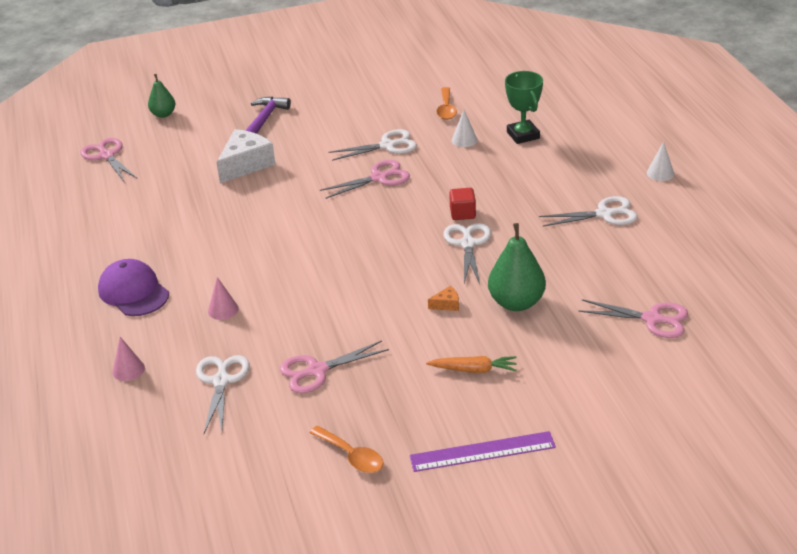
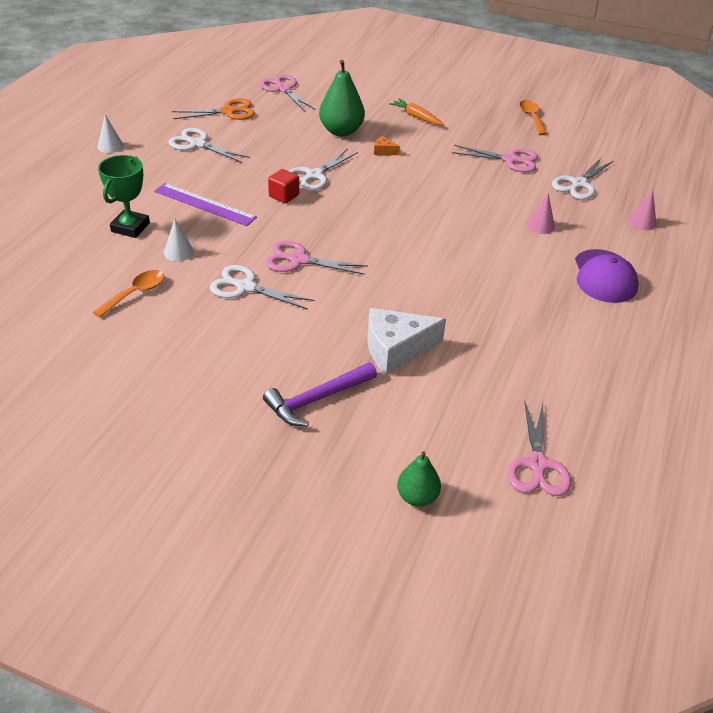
camera: 145 degrees left, 5 degrees up
(482, 452) = (460, 89): purple ruler -> purple ruler (204, 204)
(645, 259) = (228, 112): none -> orange scissors

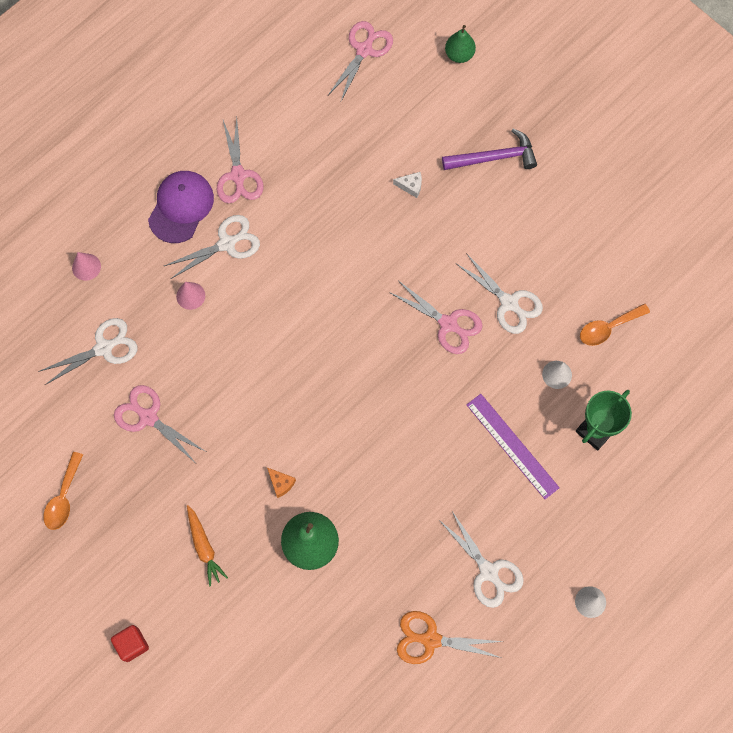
camera: 155 degrees left, 30 degrees up
(283, 89) = (340, 677): pink scissors -> pink scissors (238, 175)
(284, 196) = (425, 433): red cube -> red cube (132, 644)
(314, 175) = (379, 461): white scissors -> white scissors (227, 243)
(396, 349) = (411, 186): white cheese -> white cheese, size x0.43

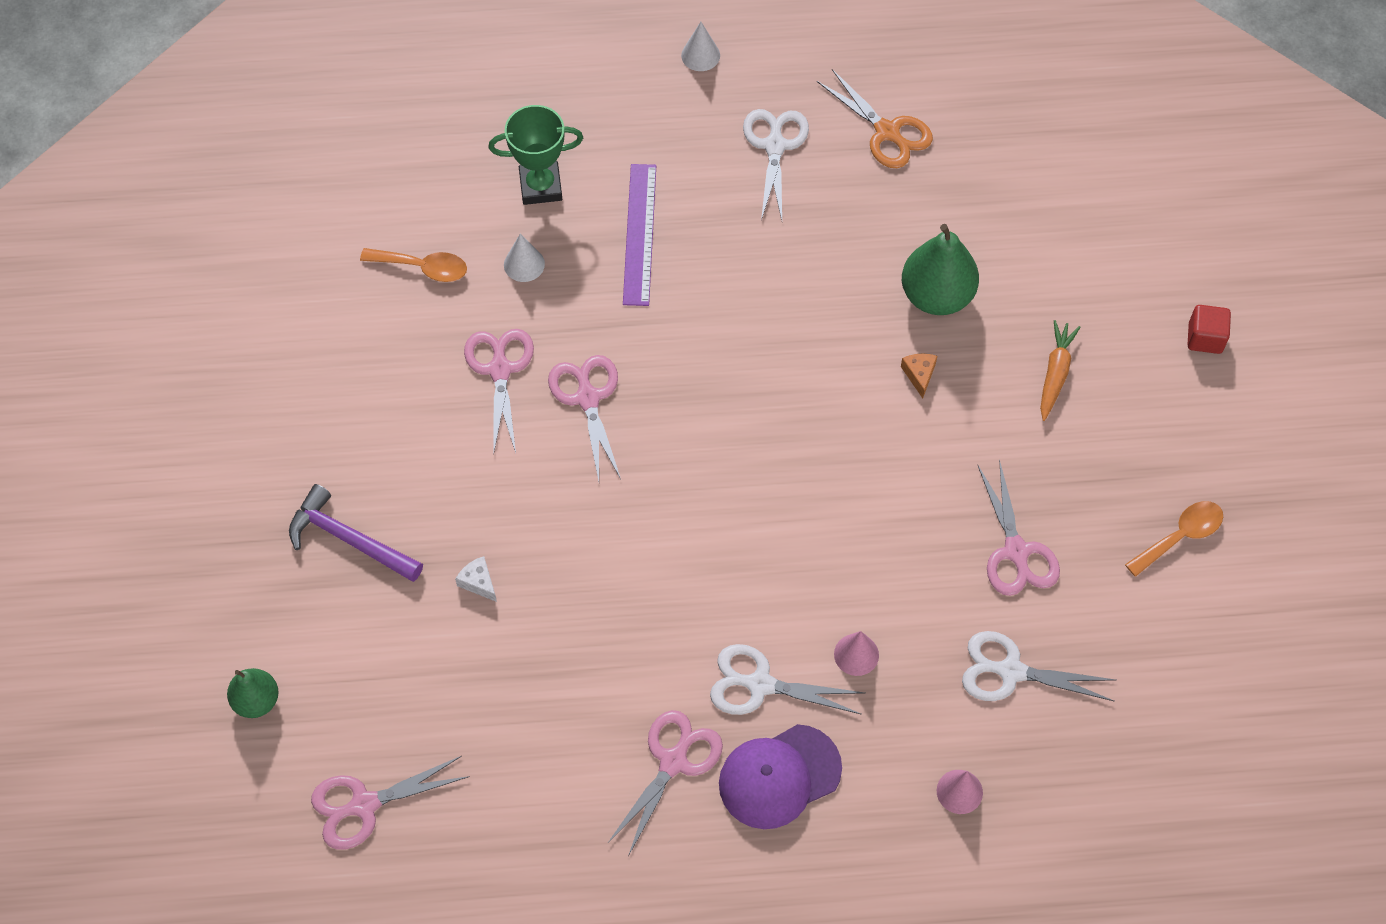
camera: 140 degrees left, 10 degrees down
(509, 303) = (500, 370): white scissors -> pink scissors

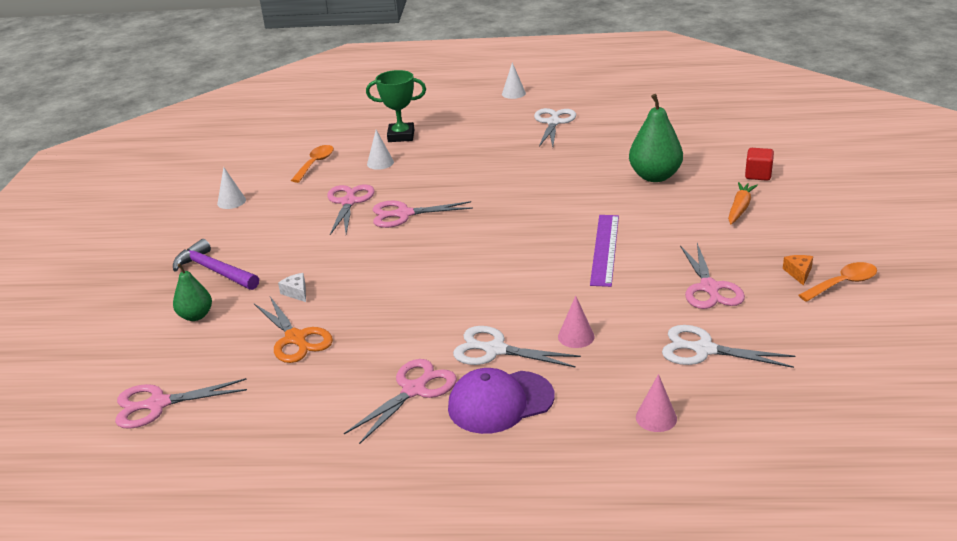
camera: 10 degrees right, 30 degrees down
(256, 701) = (107, 345): green pear -> green pear (196, 316)
(321, 372) = (231, 201): none -> white cone
(423, 267) = (315, 164): orange spoon -> orange spoon turned 90 degrees counterclockwise
(588, 398) = (404, 214): pink scissors -> pink scissors turned 90 degrees counterclockwise
(639, 234) = (458, 152): purple ruler -> purple ruler (605, 249)
(887, 132) = (627, 118): orange scissors -> orange scissors (295, 338)
(919, 375) = (640, 208): orange cheese -> orange cheese (798, 273)
(1205, 338) = (851, 195): red cube -> red cube (758, 175)

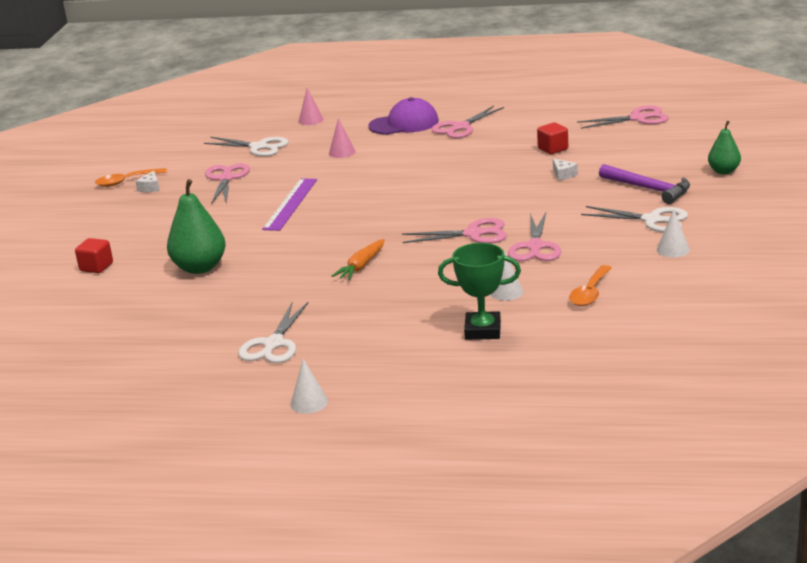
camera: 175 degrees left, 5 degrees down
(196, 316) = (644, 160): green pear -> green pear (724, 171)
(295, 338) = (553, 149): orange scissors -> red cube
(495, 350) = (402, 145): white scissors -> white scissors (652, 220)
(740, 208) = (146, 235): orange carrot -> orange carrot (361, 266)
(798, 273) = (150, 188): orange cheese -> white cheese

